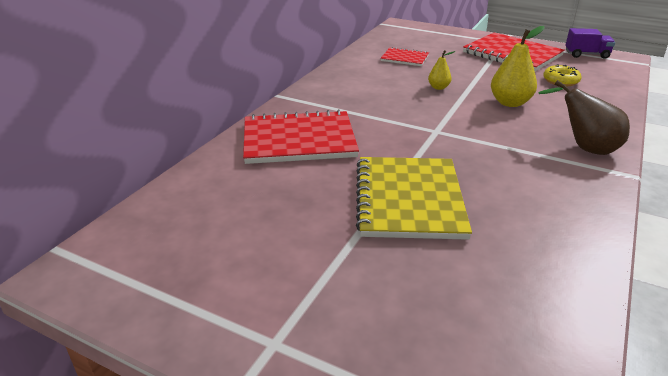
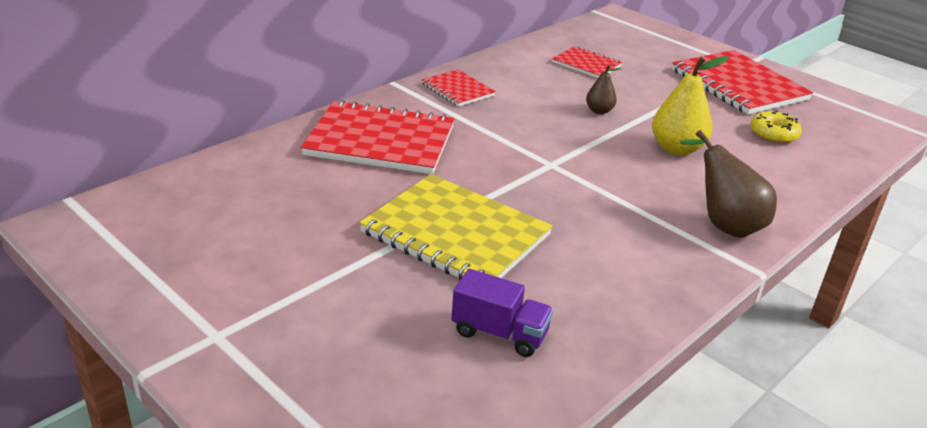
camera: 15 degrees right, 0 degrees up
(329, 91) = (457, 90): none -> red notebook
(409, 199) = (456, 234): yellow notebook -> yellow notebook turned 75 degrees counterclockwise
(438, 87) = (599, 111): yellow pear -> brown pear
(586, 55) = (847, 105): purple truck -> purple truck (499, 333)

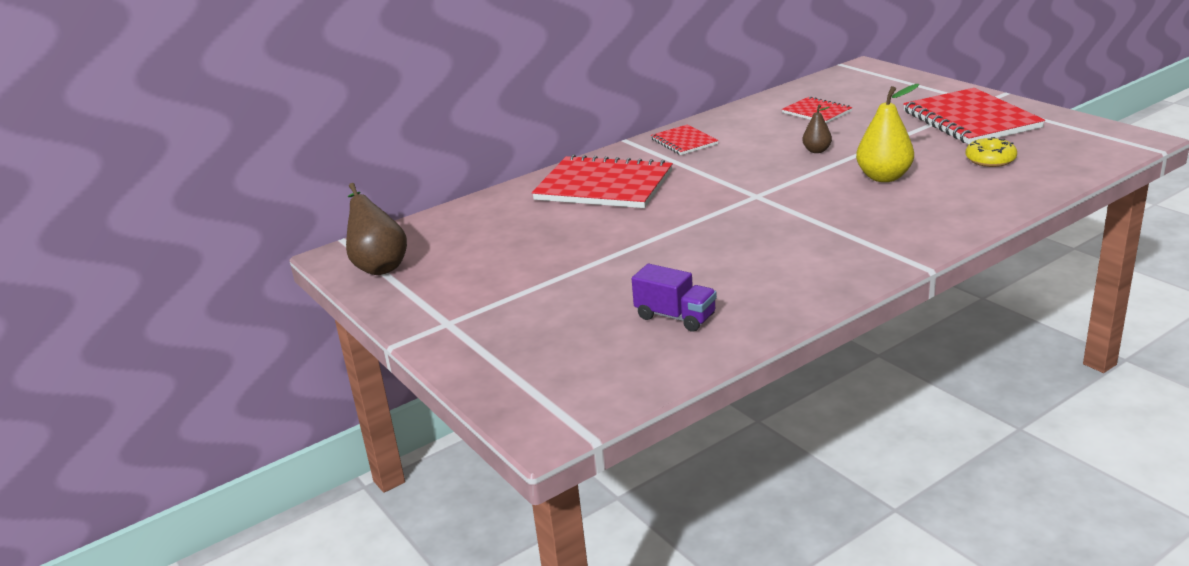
camera: 15 degrees right, 5 degrees down
(456, 234) = (655, 251): yellow notebook -> none
(724, 224) = (908, 234): brown pear -> brown pear (379, 266)

